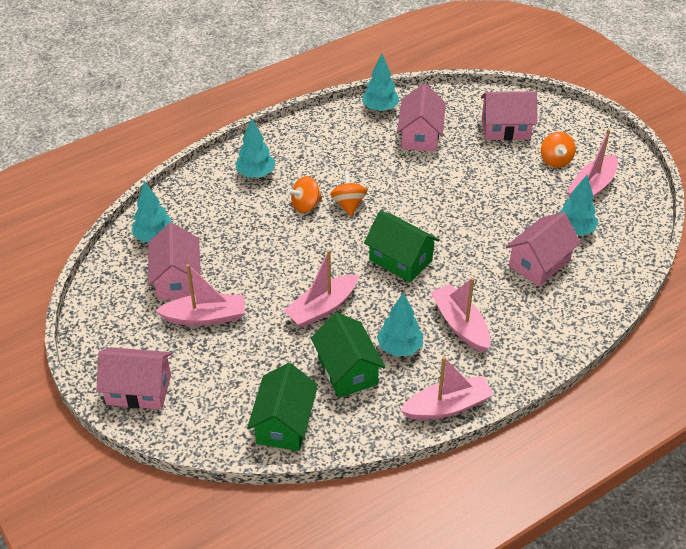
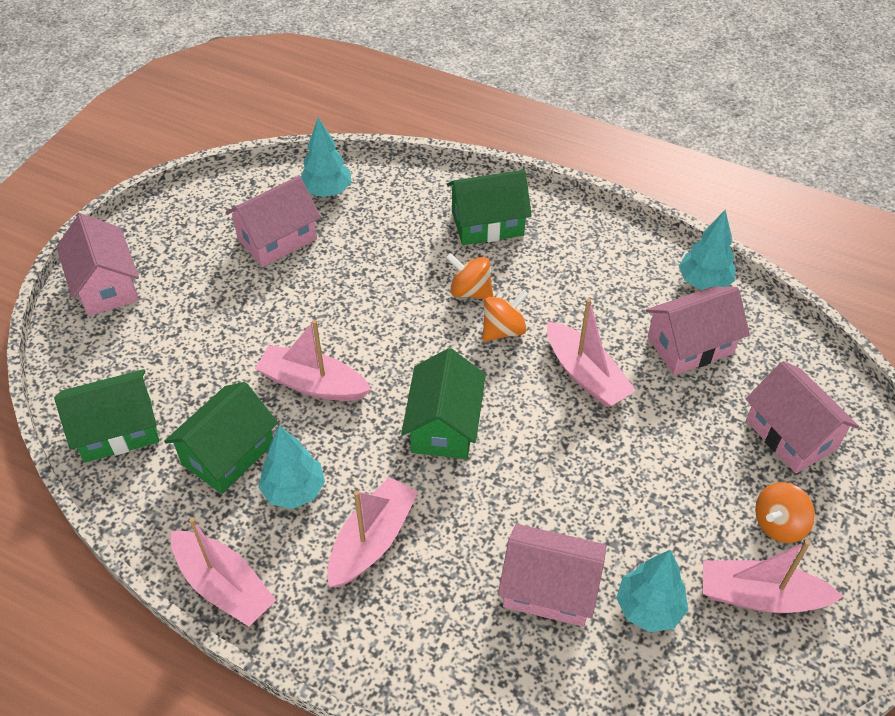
camera: 60 degrees right, 5 degrees up
(205, 317) = (236, 288): pink boat -> pink boat (585, 374)
(256, 174) = (487, 224): turquoise tree -> green house

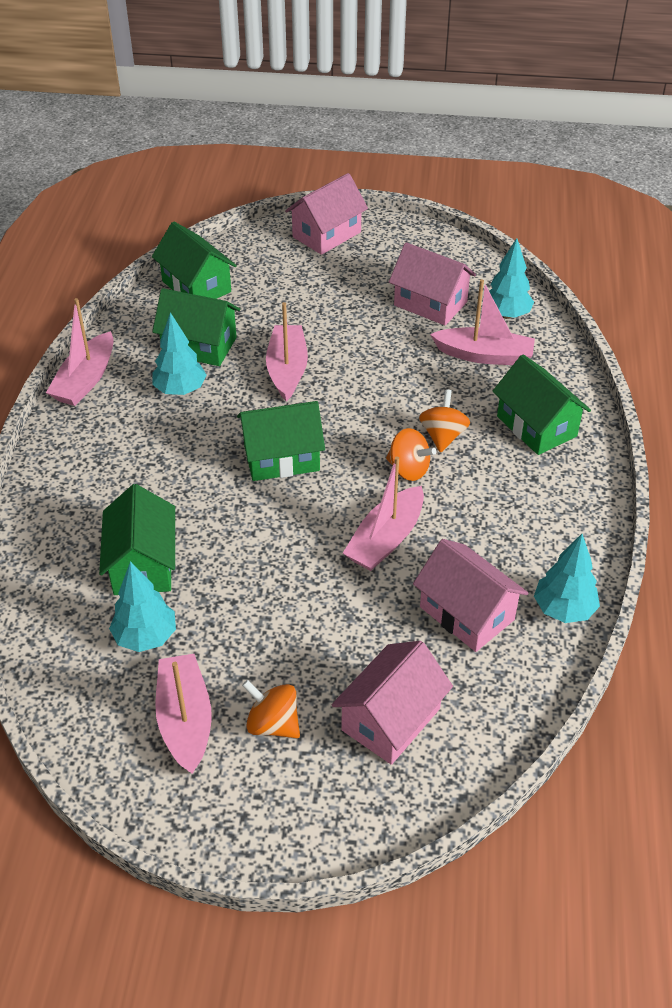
camera: 70 degrees right, 5 degrees down
(372, 540) = (151, 446): pink boat -> pink boat (484, 355)
(549, 588) = (143, 564): pink house -> green house

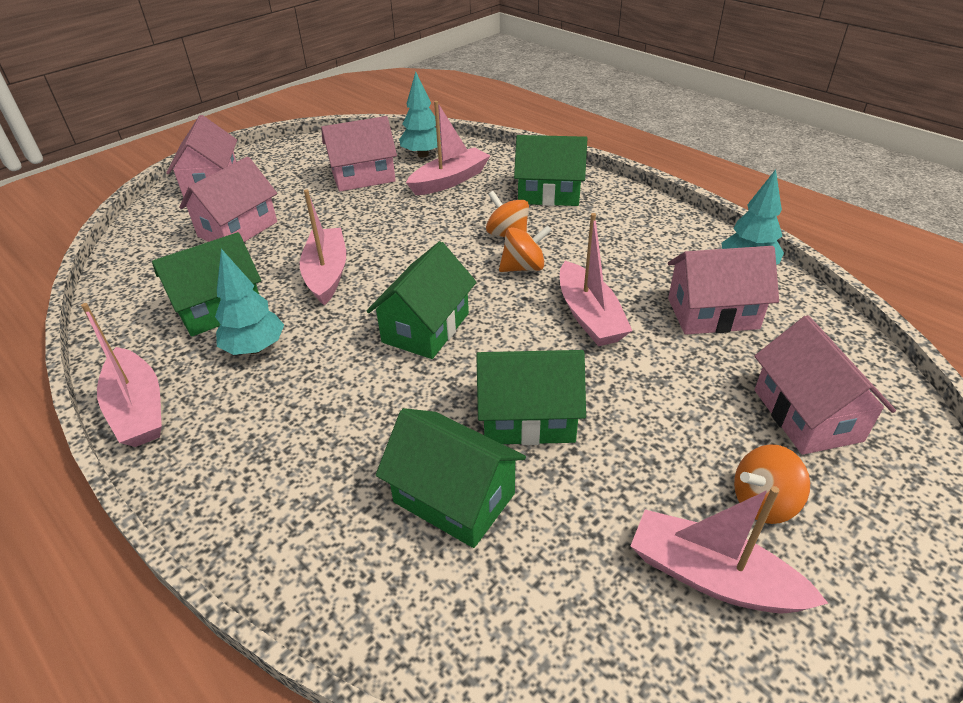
camera: 50 degrees left, 5 degrees down
(145, 637) = (562, 550): turquoise tree -> none
(196, 286) = (145, 274): green house -> green house (528, 418)
(287, 370) = (327, 274): pink boat -> pink boat turned 45 degrees clockwise
(288, 290) = (238, 229): none -> pink house

